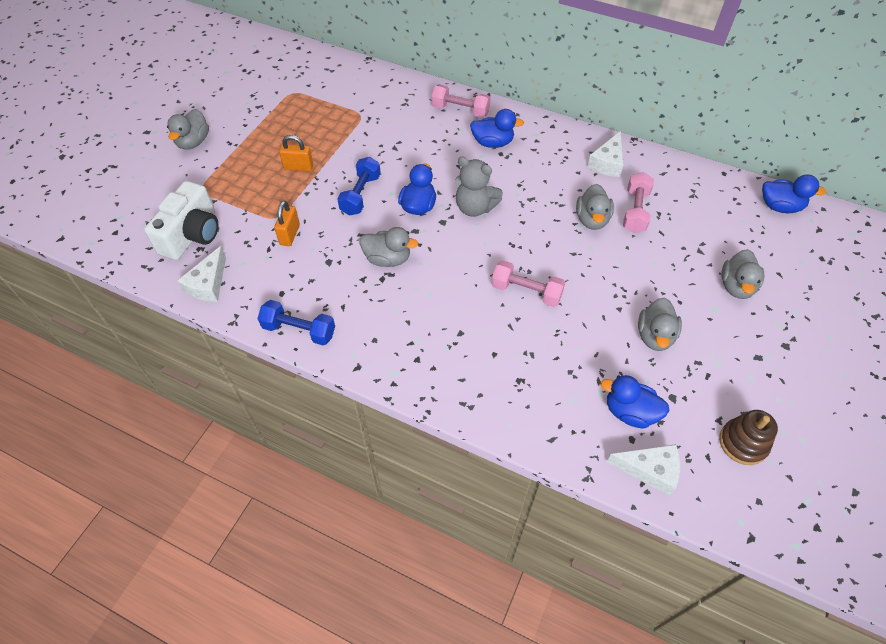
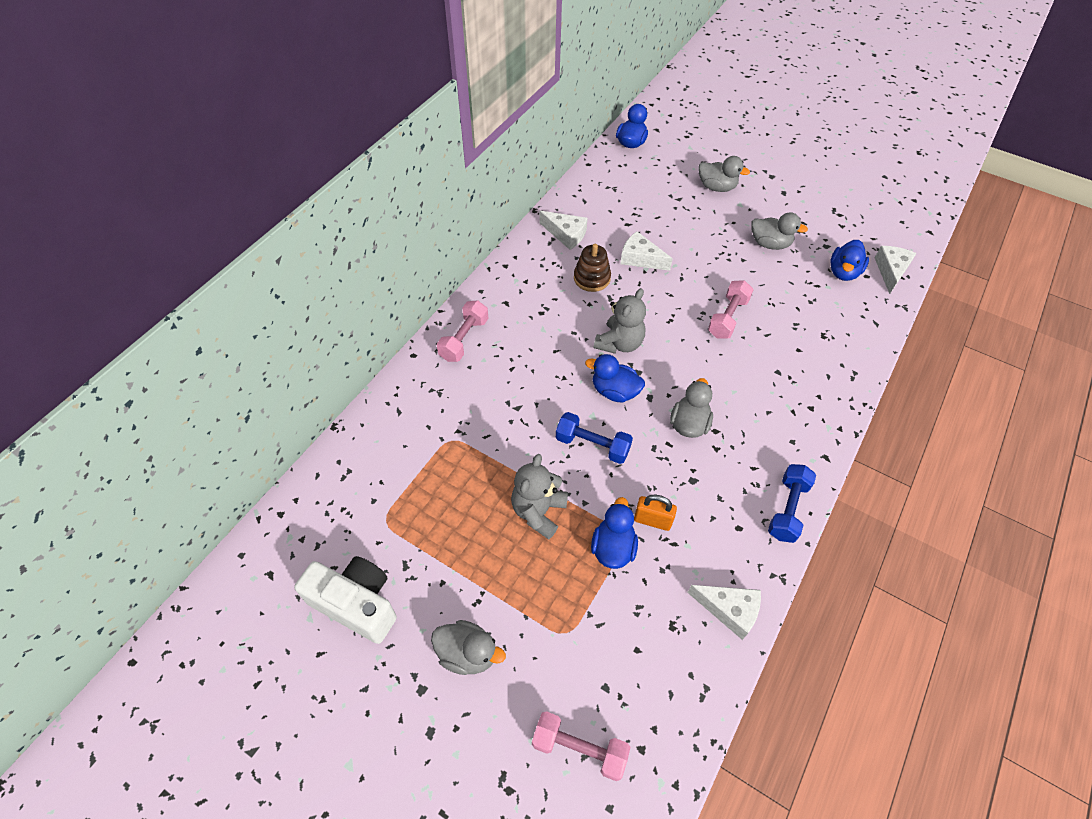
camera: 85 degrees left, 0 degrees up
(192, 235) = (649, 637): white camera -> white camera (356, 604)
(298, 167) = (538, 511): orange padlock -> grey teddy bear
(492, 143) = (523, 317): blue duck -> blue duck (613, 547)
(592, 220) = (640, 258): grey duck -> white cheese
(635, 211) = (631, 228): pink dumbbell -> pink dumbbell (579, 749)
(743, 443) = (858, 218): brown stacking toy -> brown stacking toy (592, 278)

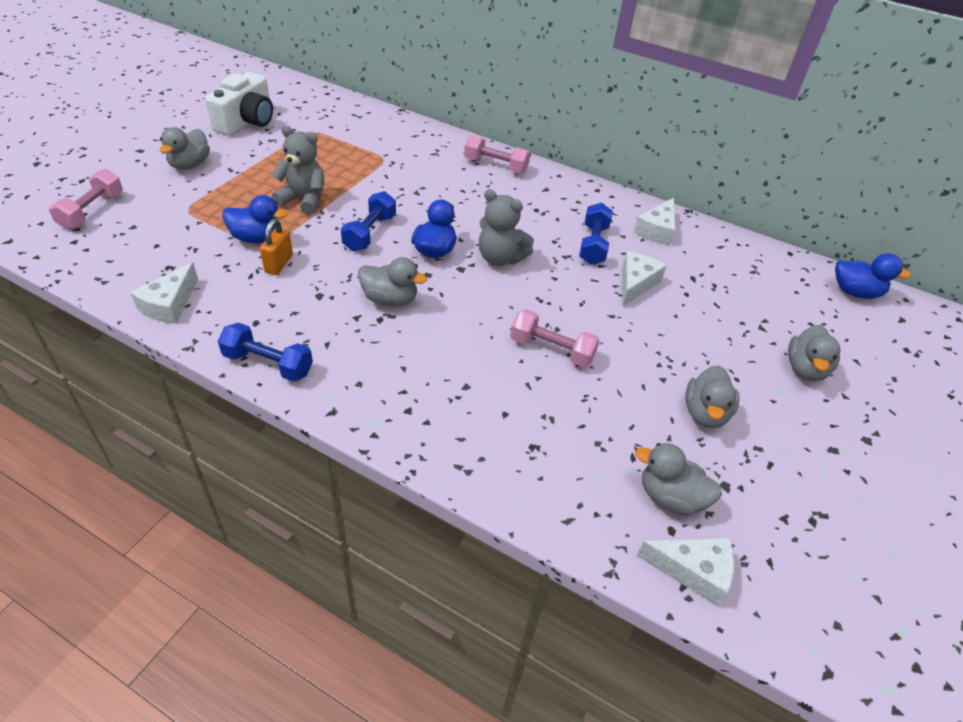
camera: 85 degrees right, 10 degrees down
(592, 278) = (593, 245): brown stacking toy -> blue dumbbell
(843, 272) = (670, 497): blue duck -> grey duck

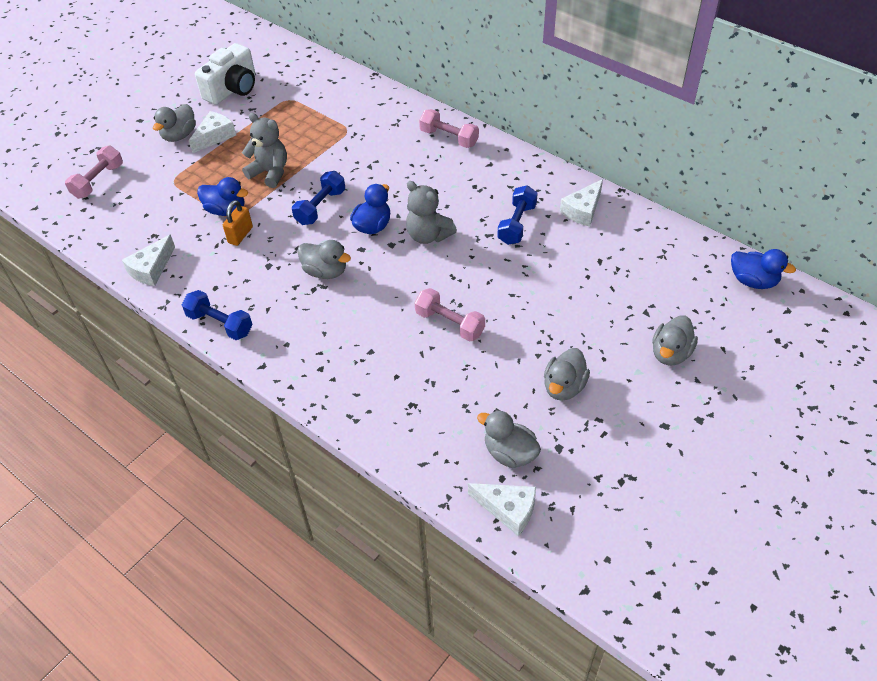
camera: 15 degrees right, 5 degrees up
(635, 284) = (543, 264): white cheese -> white cheese (215, 136)

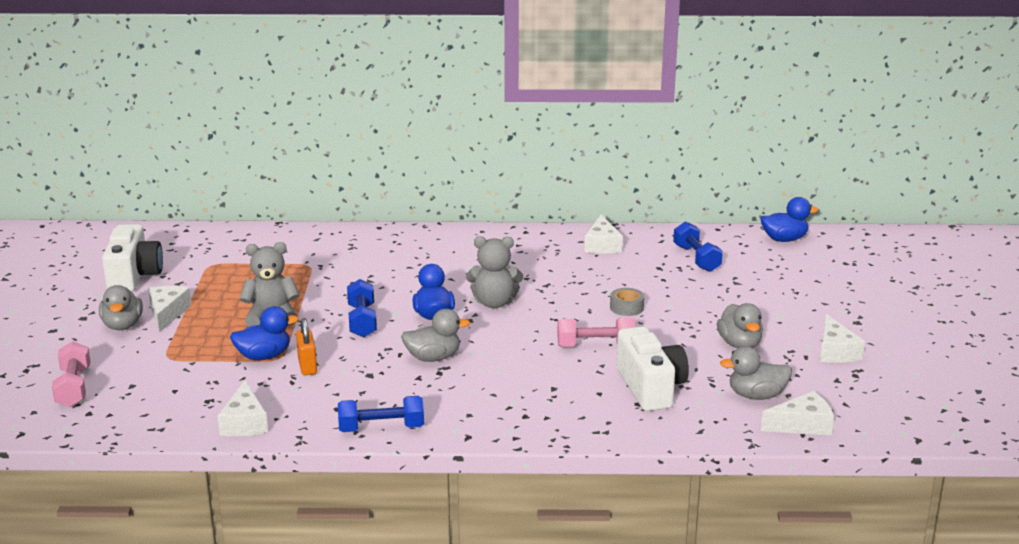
camera: 40 degrees left, 25 degrees down
(439, 394) = (650, 387): none -> white camera
(449, 138) = (418, 240): pink dumbbell -> none
(517, 224) = (560, 270): blue dumbbell -> blue dumbbell (696, 258)
(521, 294) = (626, 307): none -> grey tape
(637, 443) = (835, 351): none -> white cheese
(670, 353) = (786, 297): grey duck -> none

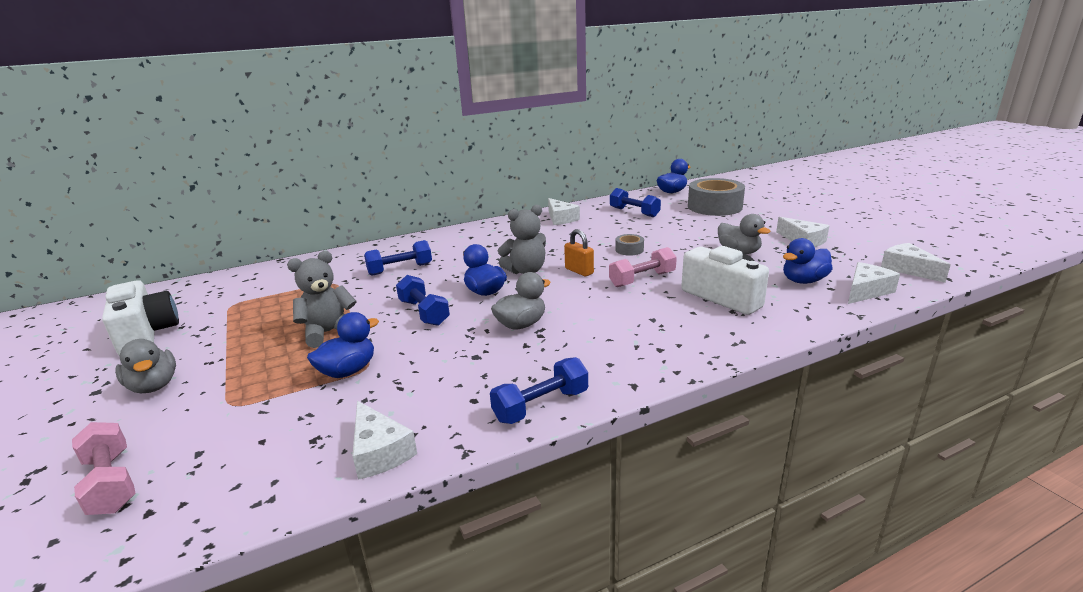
camera: 25 degrees left, 0 degrees up
(167, 313) = (205, 359): white cheese -> white cheese (908, 269)
(307, 366) = (404, 367): orange padlock -> orange padlock (579, 271)
(378, 267) = (400, 269): none -> blue dumbbell
(756, 396) = (803, 281): grey duck -> blue duck
(804, 276) = (714, 207): none -> grey tape

